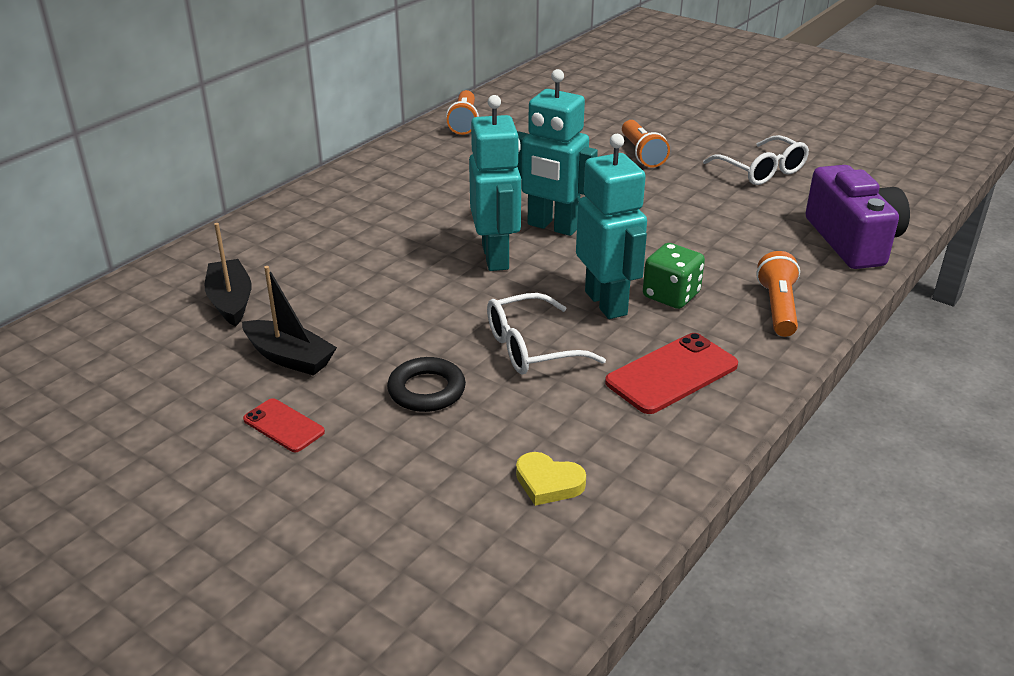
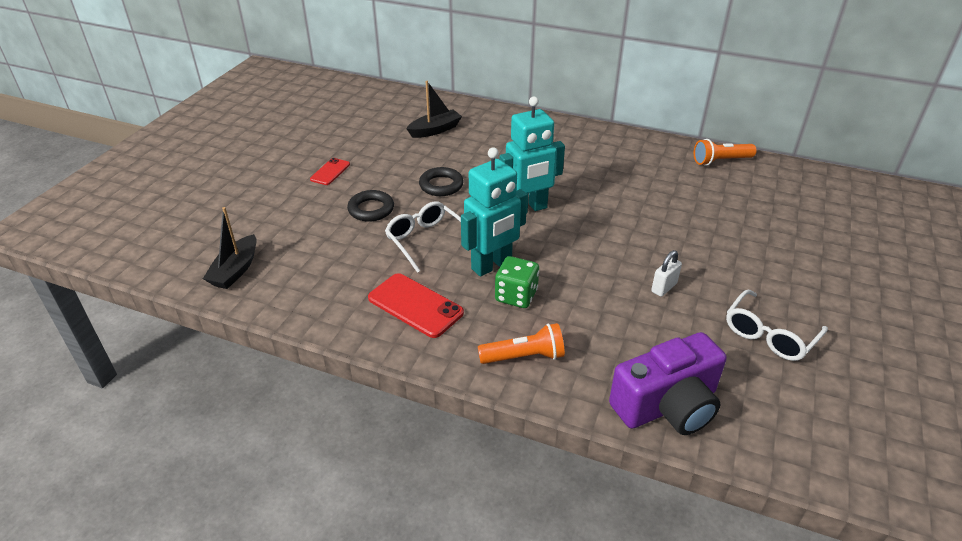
camera: 75 degrees right, 5 degrees up
(290, 357) = (389, 160): black boat -> black boat (235, 270)
(398, 317) = (441, 185): none -> black ring
(548, 483) = (295, 266): yellow heart -> none
(552, 227) = (584, 227): turquoise robot -> none
(642, 154) = (742, 256): orange flashlight -> none
(680, 204) = (664, 287): none -> white padlock

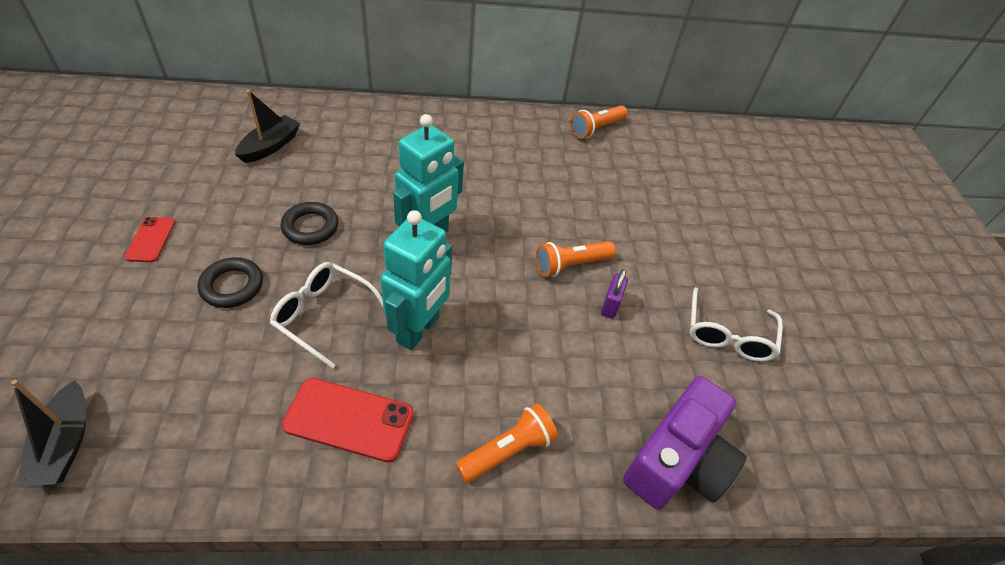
camera: 30 degrees left, 10 degrees up
(516, 296) = (464, 365): green dice -> none
(642, 252) = (570, 265): none -> orange flashlight
(664, 287) = (610, 305): white padlock -> purple padlock

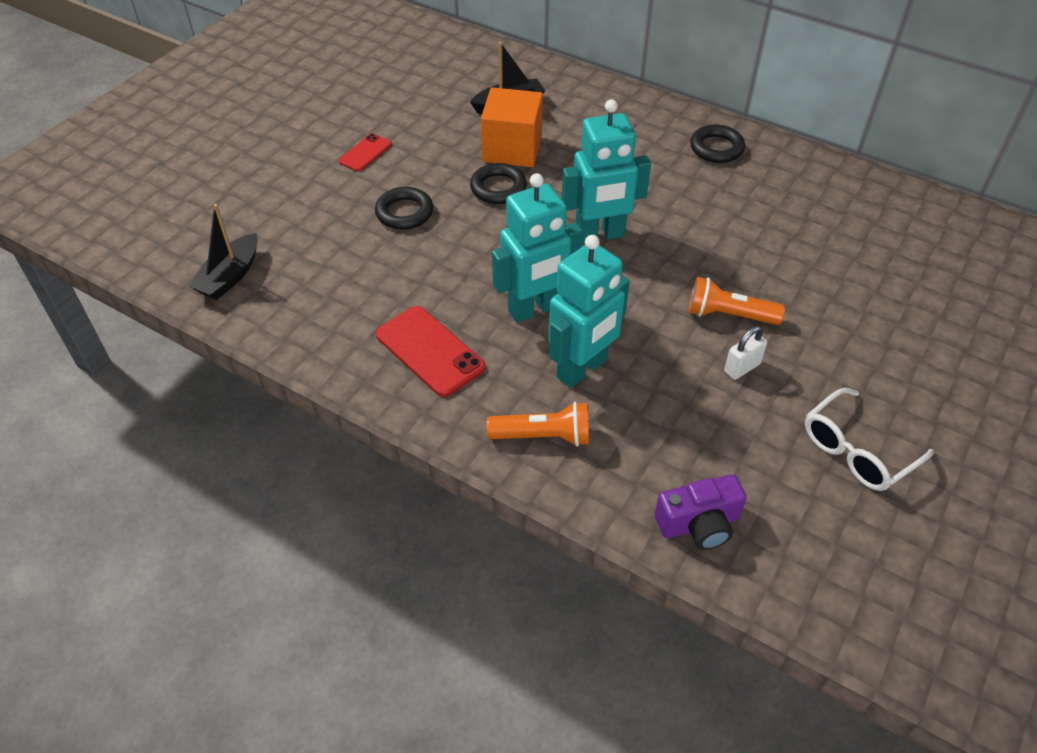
camera: 40 degrees right, 0 degrees up
(299, 186) = (512, 149): none -> orange cube
(324, 315) = (462, 264): white glasses -> none
(467, 130) = (716, 148): none -> black ring
(496, 367) = (582, 369): none -> turquoise robot
(596, 129) = (875, 193): orange flashlight -> none
(610, 305) = (742, 368): purple padlock -> white padlock
(677, 461) = (699, 524): purple camera -> purple camera, size x0.63

